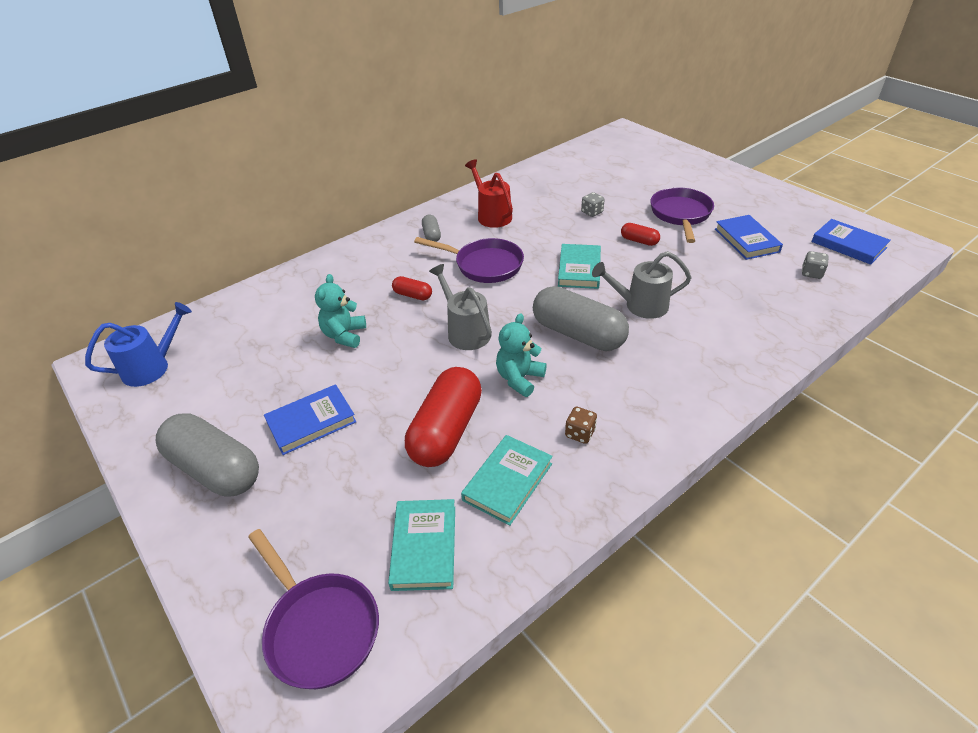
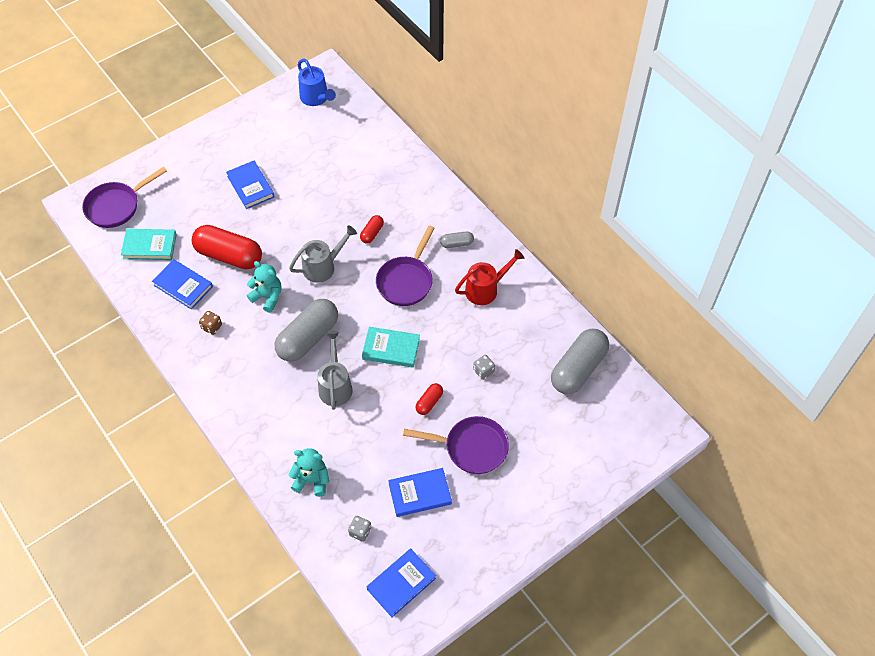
camera: 90 degrees right, 15 degrees up
(215, 469) = (223, 147): grey capsule -> grey capsule (578, 369)
(344, 335) = (331, 195): turquoise teddy bear -> turquoise teddy bear (312, 480)
(507, 482) = (183, 286): turquoise book -> blue book

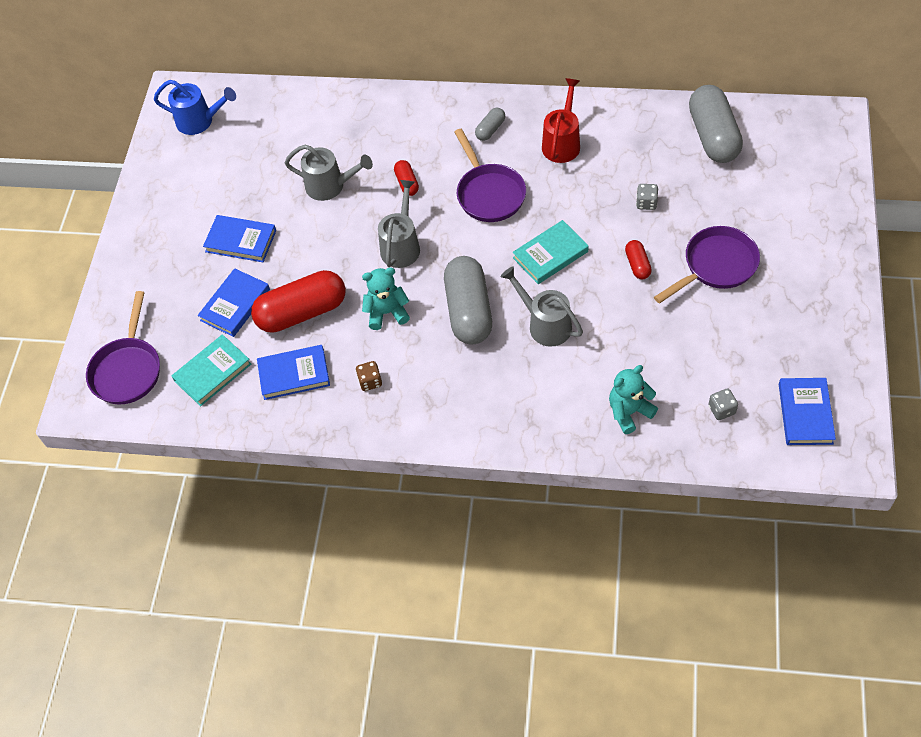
camera: 40 degrees left, 0 degrees up
(332, 197) = (330, 186): none -> grey watering can
(420, 494) = (726, 337): blue book -> blue book (235, 305)

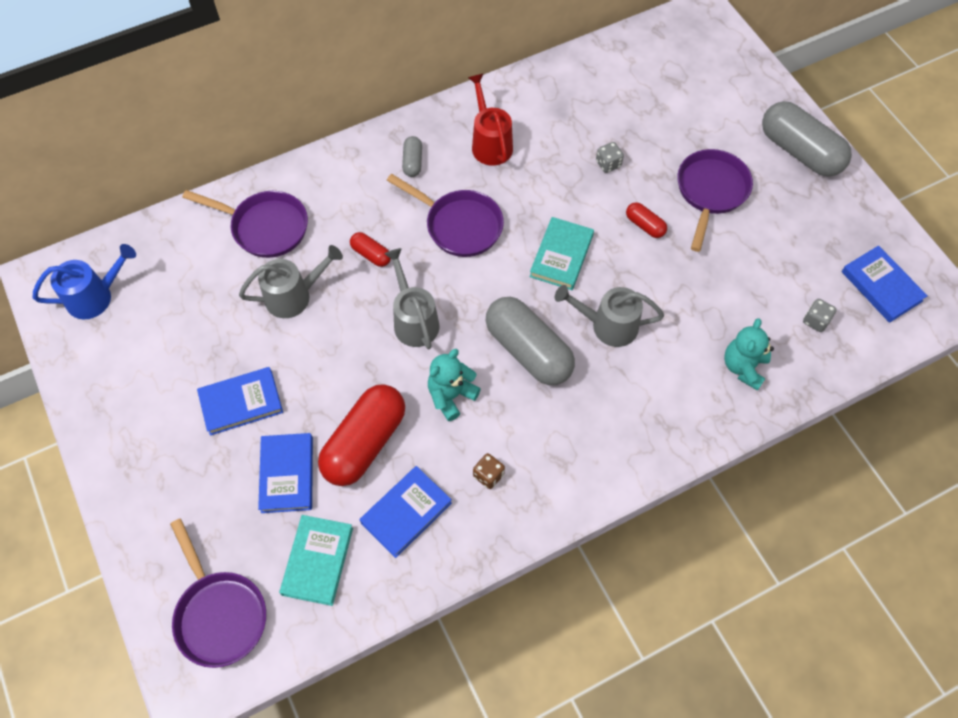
camera: 40 degrees left, 5 degrees up
(346, 127) = (265, 227): none -> purple pan
(713, 136) = (617, 75): grey capsule -> grey capsule (799, 151)

